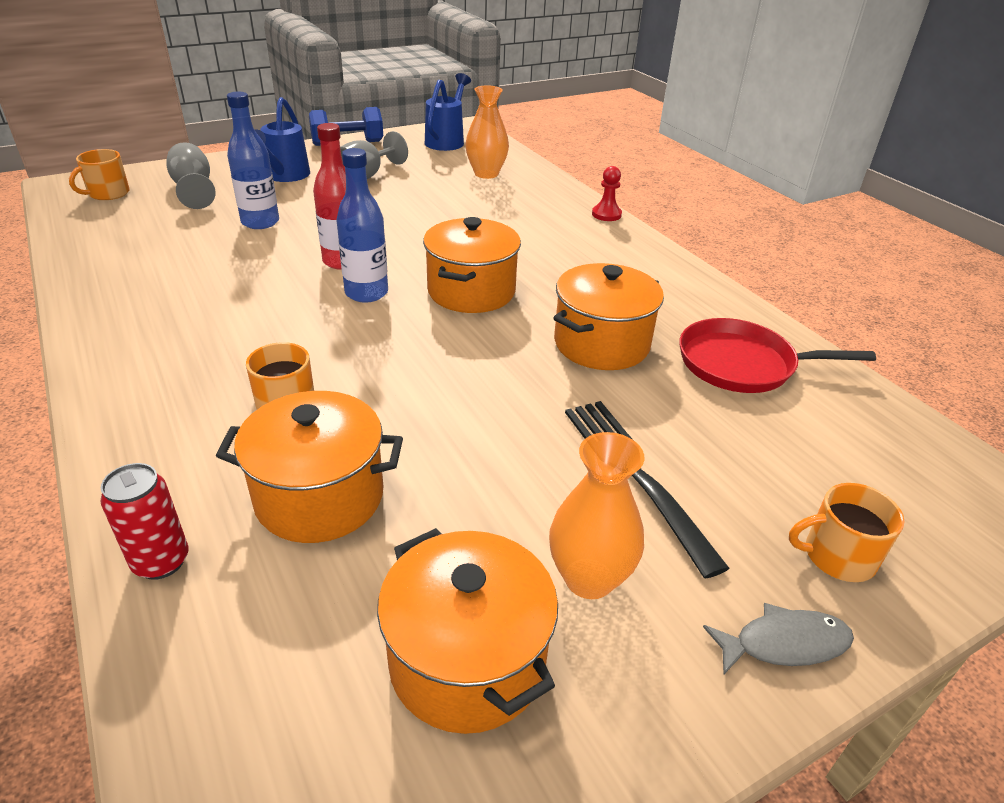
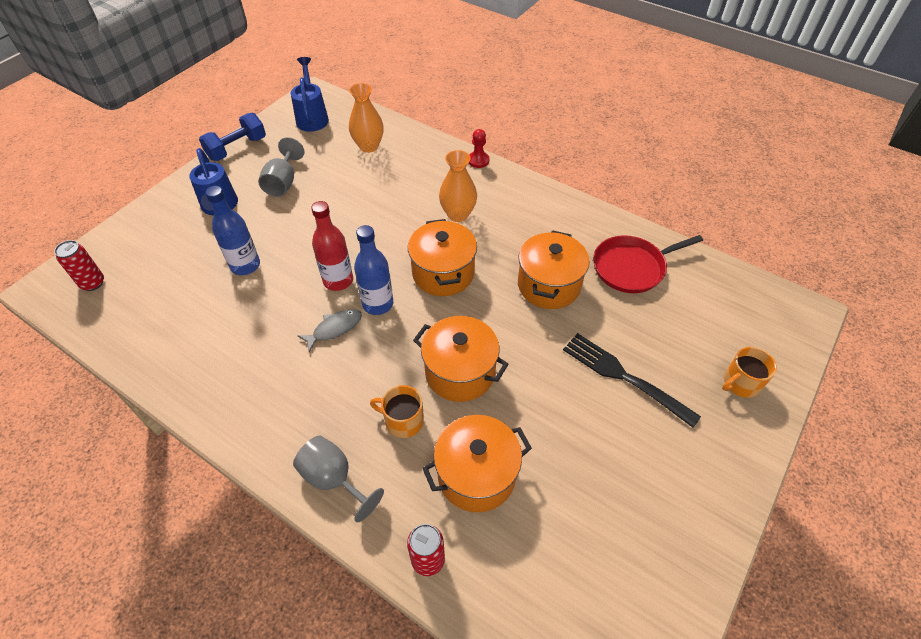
camera: 25 degrees left, 15 degrees up
(108, 193) = (93, 283): orange mug -> red can
(194, 189) = (160, 250): grey goblet -> grey goblet (334, 479)
(467, 661) = (619, 531): orange pot -> orange pot (460, 372)
(589, 578) = (642, 455): orange vase -> orange vase (458, 214)
(784, 643) = (743, 446): grey fish -> grey fish (334, 329)

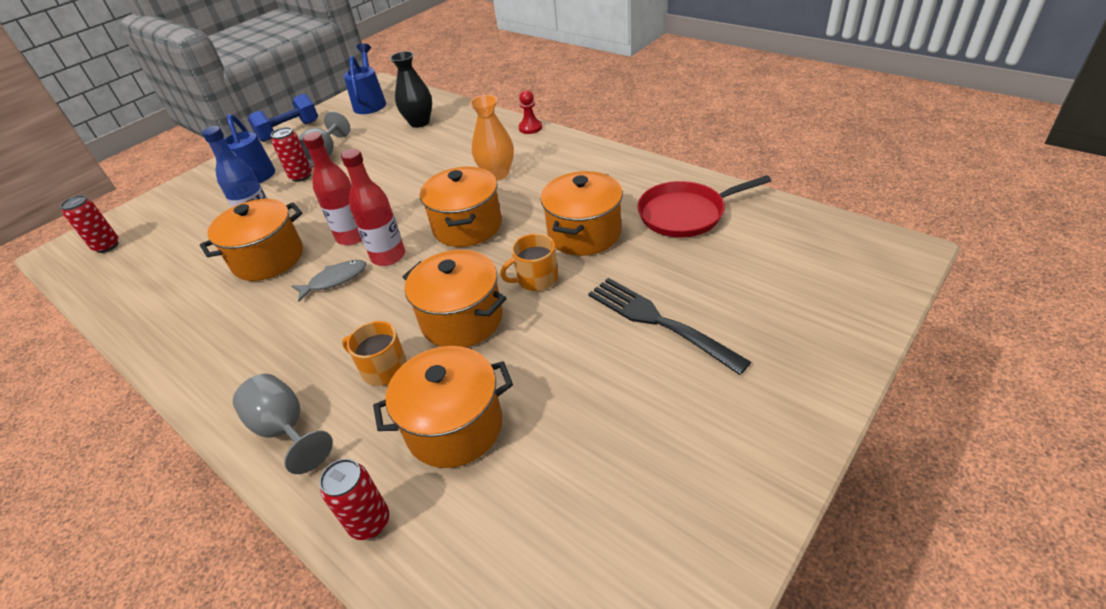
camera: 10 degrees right, 10 degrees down
(263, 303) = (268, 258): none -> orange pot
(266, 207) = (301, 176): none -> red can
(369, 146) = (419, 122): orange vase -> black vase
(378, 304) = (388, 256): blue bottle -> red bottle
(740, 383) = (809, 326): orange mug -> orange mug (536, 279)

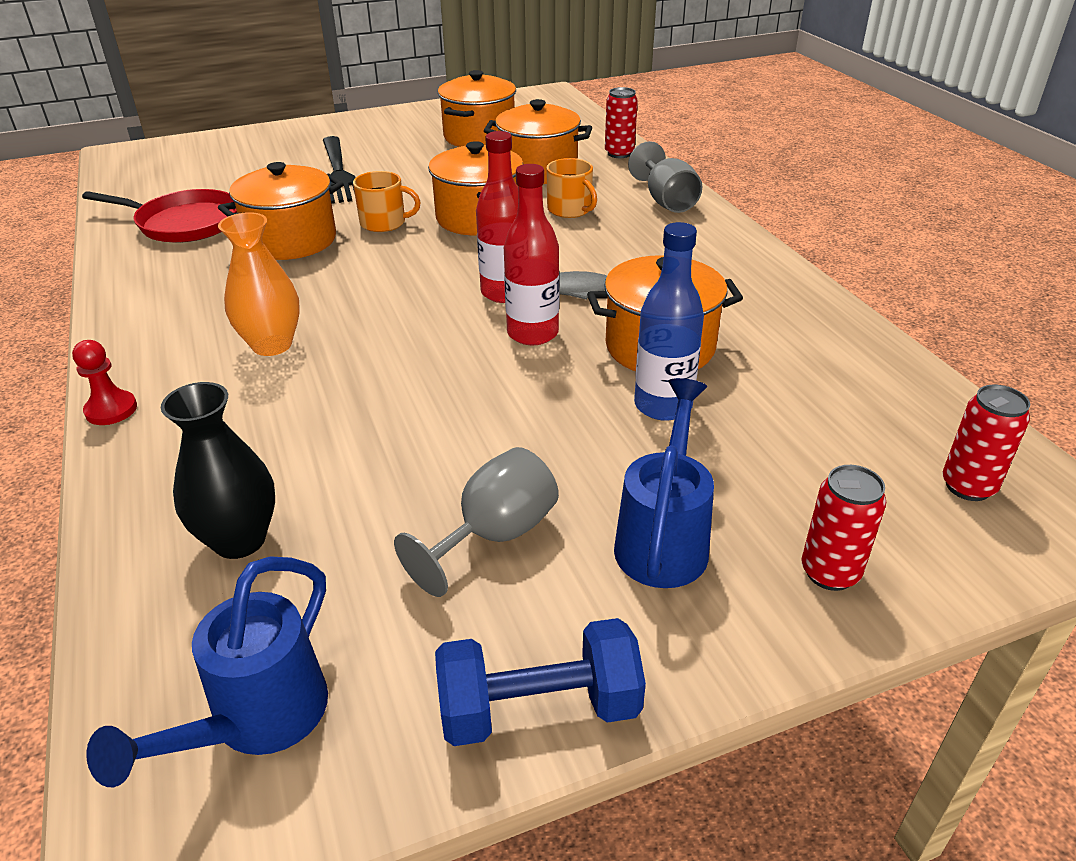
camera: 155 degrees left, 5 degrees down
(301, 176) = (565, 494): red can -> red can (830, 572)
(467, 226) = (388, 291): orange pot -> orange pot (479, 136)

